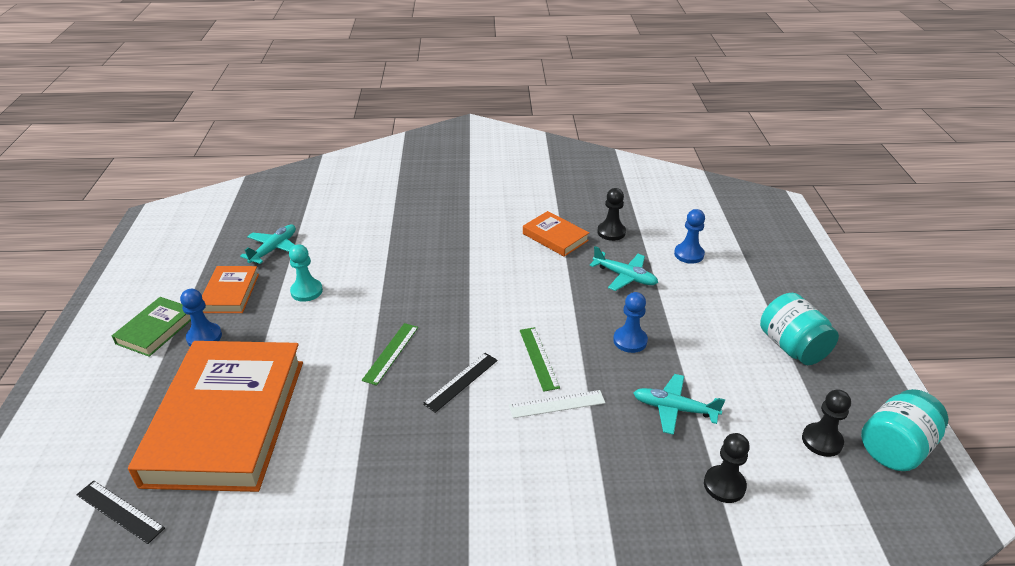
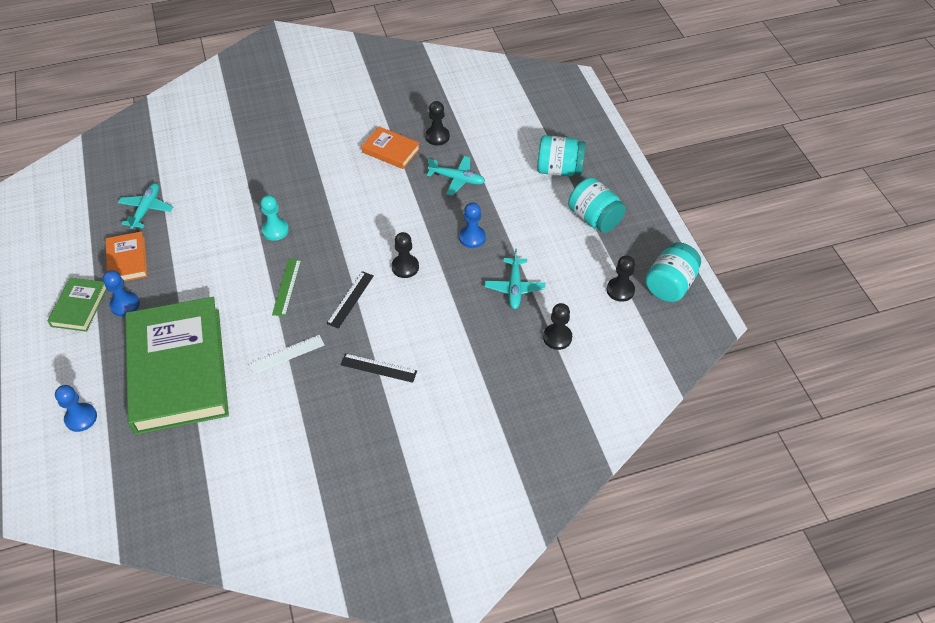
camera: 15 degrees left, 15 degrees up
(120, 511) = (130, 453): black ruler -> black ruler (378, 368)
(227, 420) = (178, 369): orange book -> green book
(306, 291) = (194, 245): turquoise pawn -> turquoise pawn (275, 230)
(538, 358) = (405, 267): green ruler -> black pawn
(557, 404) = (428, 302): white ruler -> white ruler (286, 354)
(674, 409) = (514, 287): turquoise plane -> turquoise plane turned 90 degrees counterclockwise
(689, 254) = (505, 147): blue pawn -> blue pawn (81, 418)
(752, 287) = (559, 169): none -> turquoise jar

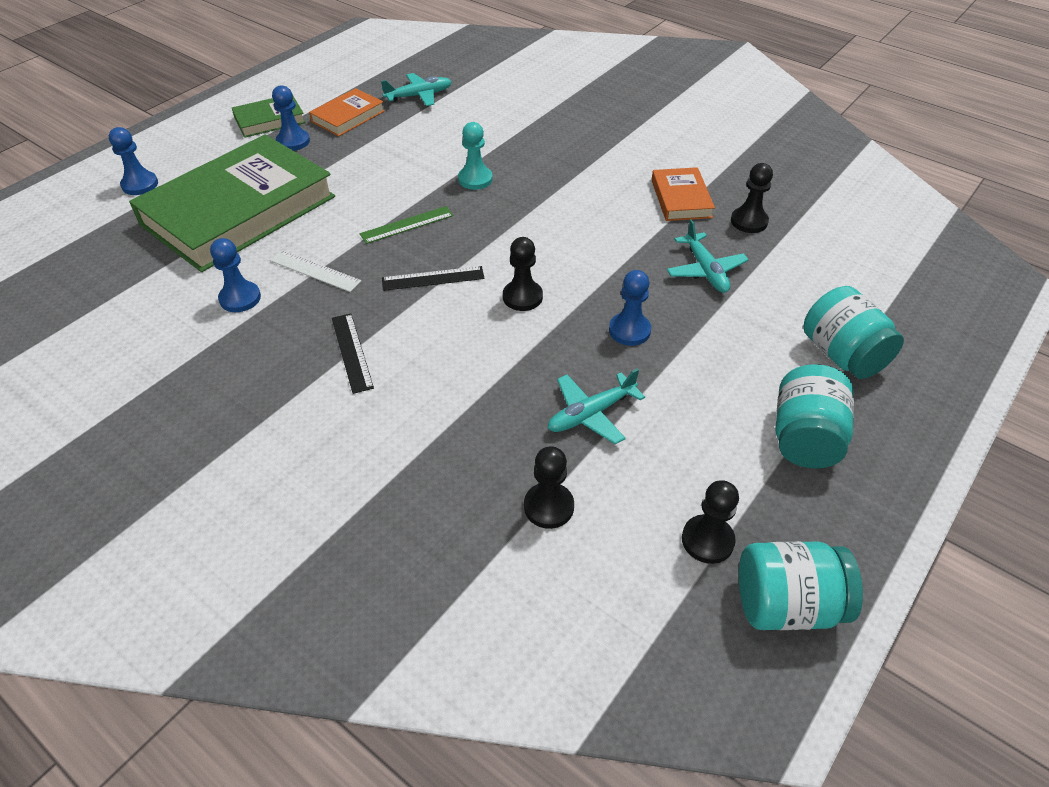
camera: 55 degrees right, 5 degrees down
(276, 404) = (240, 298): none -> blue pawn

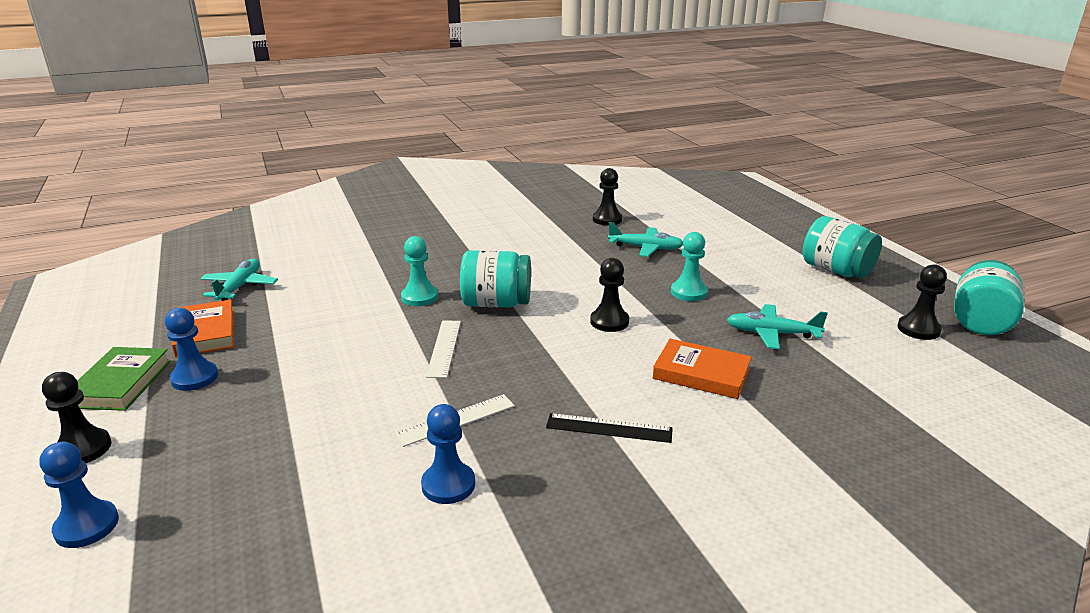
camera: 60 degrees left, 20 degrees down
(239, 211) = (275, 448): green book -> none
(407, 225) = (444, 348): green ruler -> white ruler
(433, 278) = (541, 356): black ruler -> none
(548, 507) = (865, 379): black pawn -> black pawn (83, 449)
(591, 414) = (771, 333): turquoise plane -> turquoise plane turned 105 degrees clockwise
(629, 330) = (688, 292): blue pawn -> turquoise pawn
(681, 198) = (555, 231): orange book -> orange book (701, 374)
(842, 355) = (766, 237): turquoise jar -> turquoise jar (496, 303)

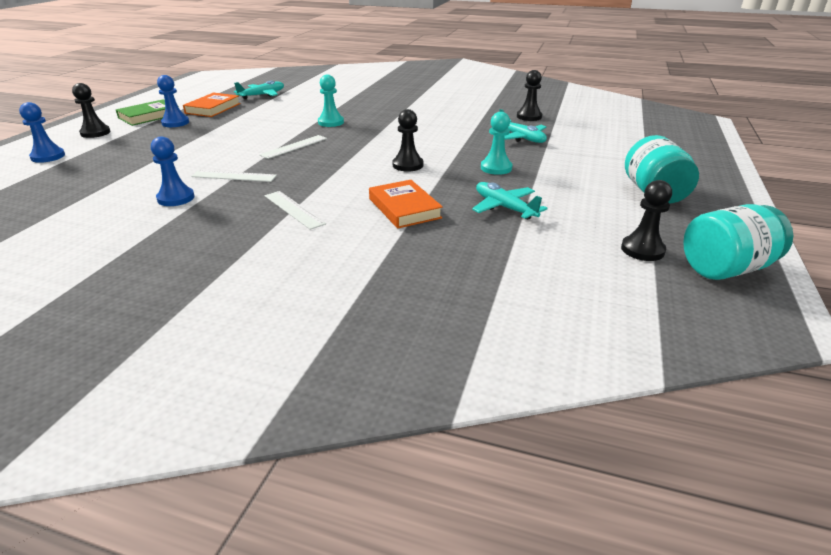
camera: 40 degrees right, 5 degrees up
(496, 303) = (363, 137): turquoise jar -> none
(609, 428) = (294, 209): black ruler -> white ruler

